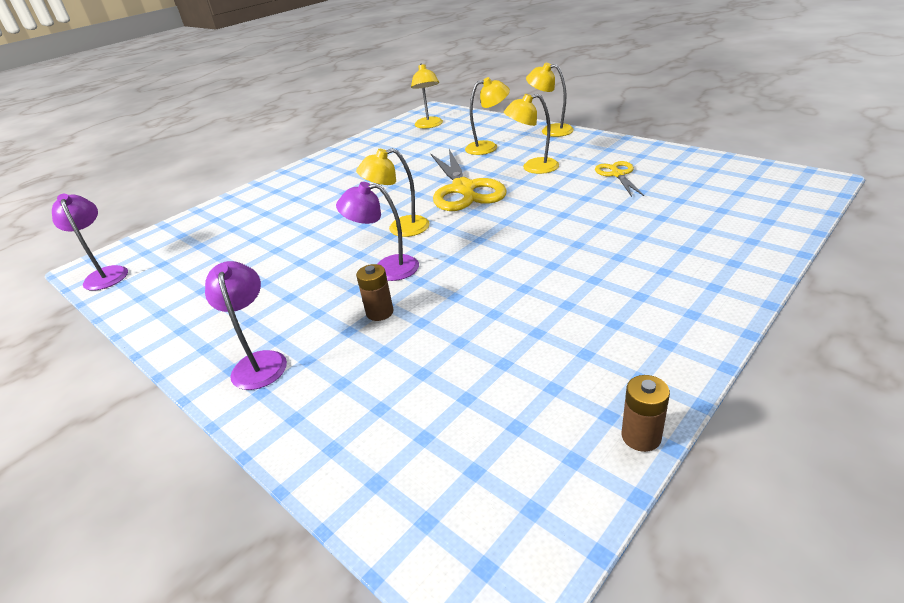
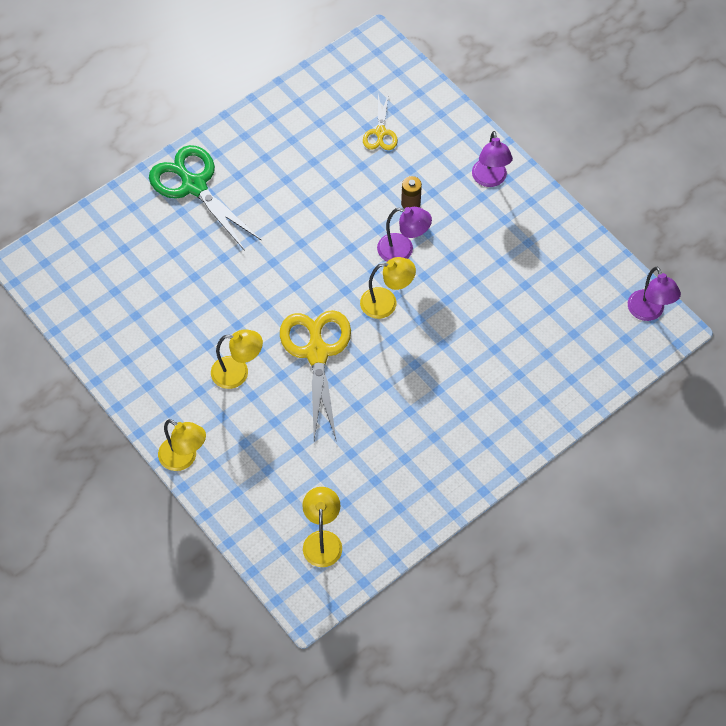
camera: 175 degrees left, 25 degrees up
(488, 147) = (267, 440): yellow lamp -> none
(618, 174) = (168, 330): yellow scissors -> yellow scissors (380, 132)
(641, 436) = (289, 88): brown battery -> none
(691, 273) = (194, 186): none -> green scissors

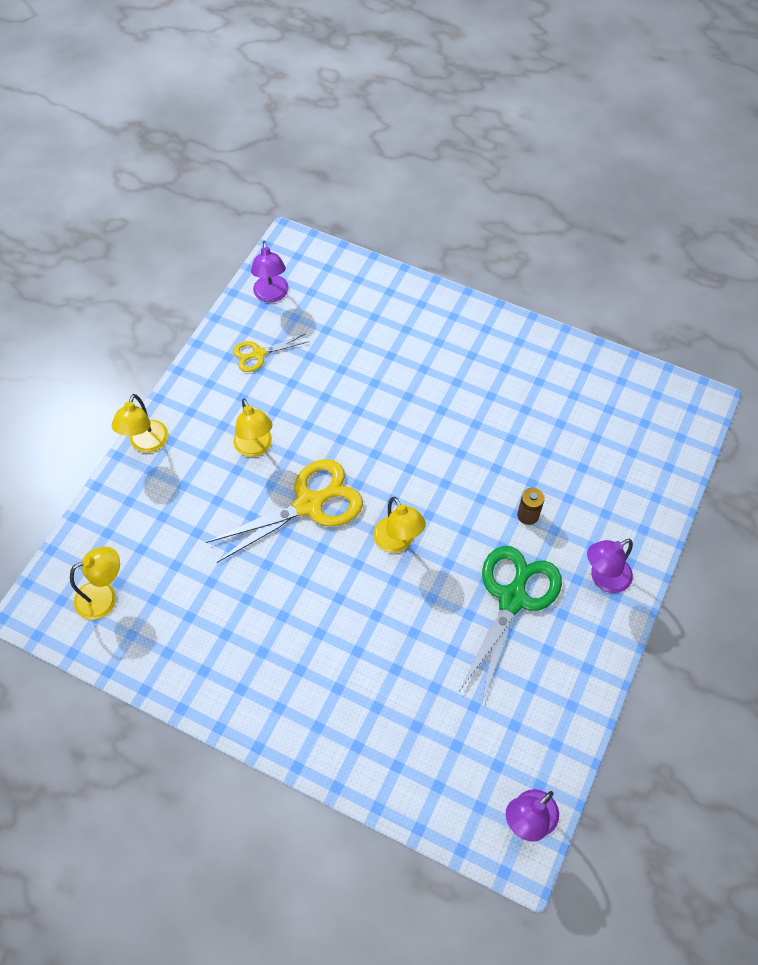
camera: 65 degrees right, 0 degrees up
(194, 186) = (439, 327): green scissors -> green scissors (512, 599)
(380, 132) = (596, 452): yellow scissors -> yellow scissors (258, 354)
(403, 250) = (468, 531): purple lamp -> purple lamp (271, 295)

